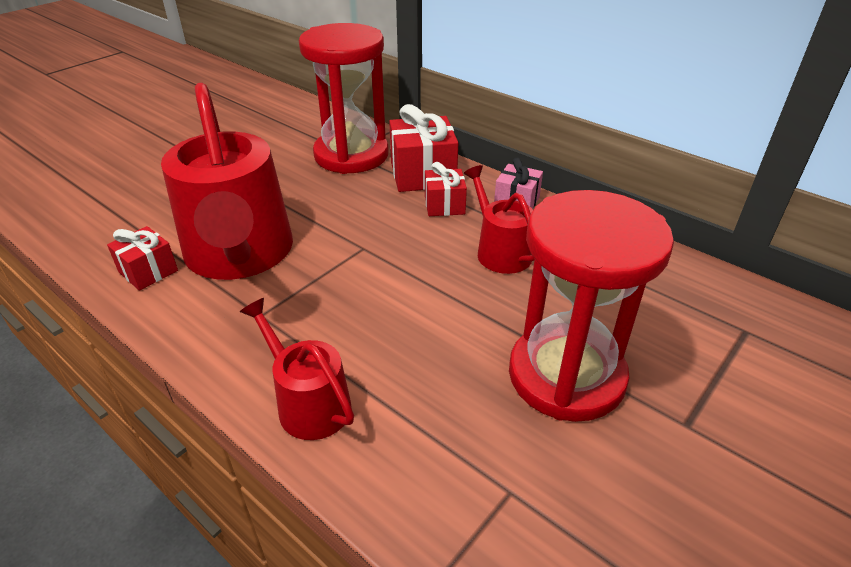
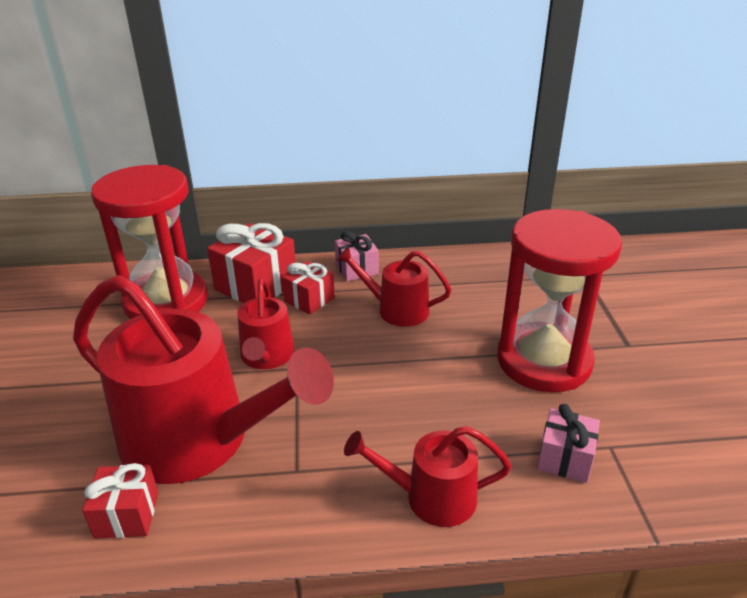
camera: 45 degrees left, 5 degrees down
(355, 228) = (266, 357): none -> red watering can
(452, 465) = (565, 458): none -> pink gift

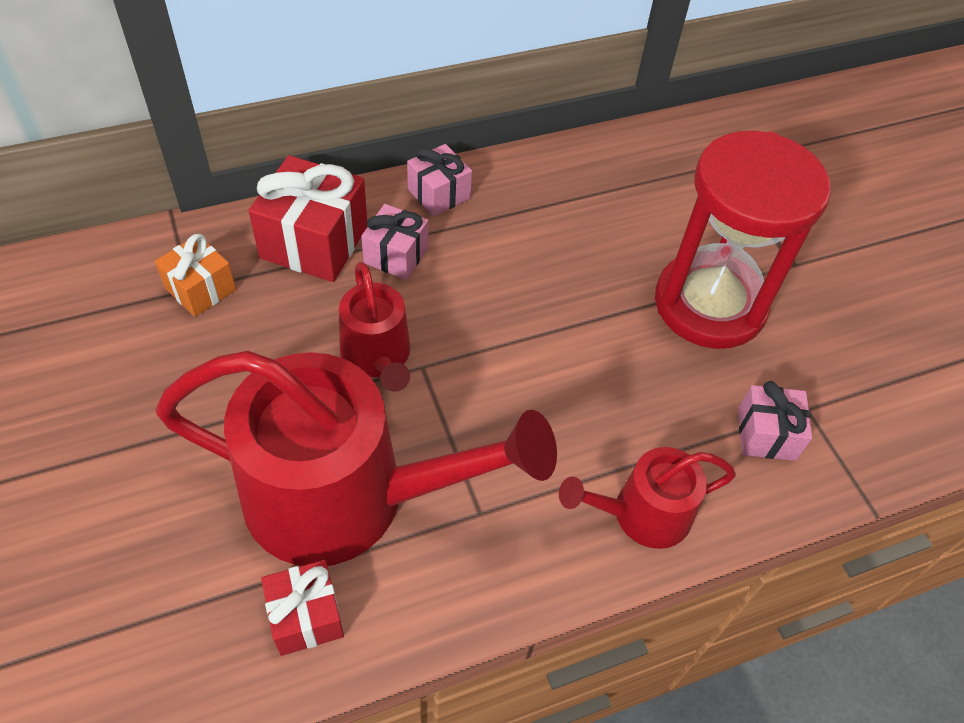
camera: 20 degrees left, 20 degrees up
(166, 302) = (200, 289): red hourglass -> orange gift
(309, 300) = (396, 255): red gift -> pink gift
(396, 309) = (513, 254): red watering can -> none

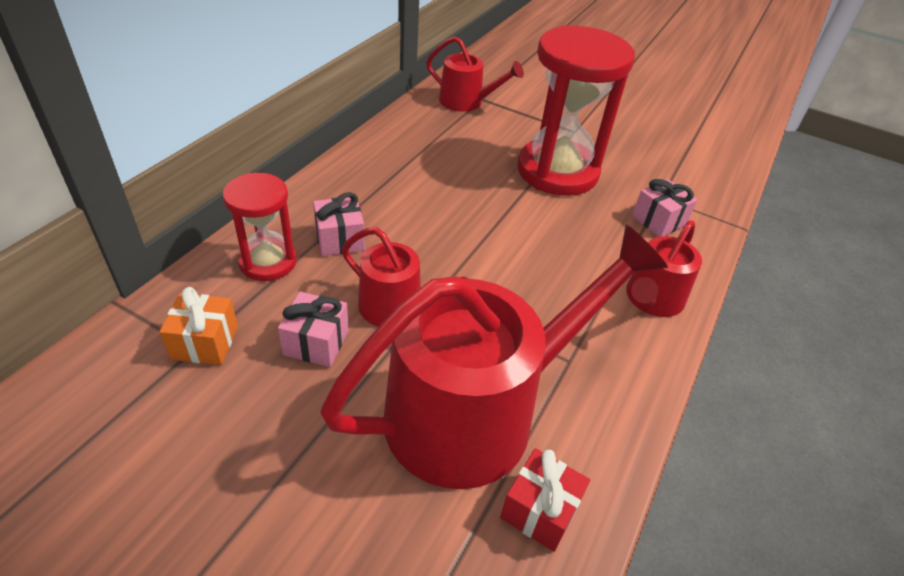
camera: 40 degrees left, 10 degrees down
(314, 242) = (268, 262): red gift -> red hourglass
(439, 194) = (329, 188): pink gift -> pink gift (316, 342)
(696, 160) = (466, 102): none -> red watering can

